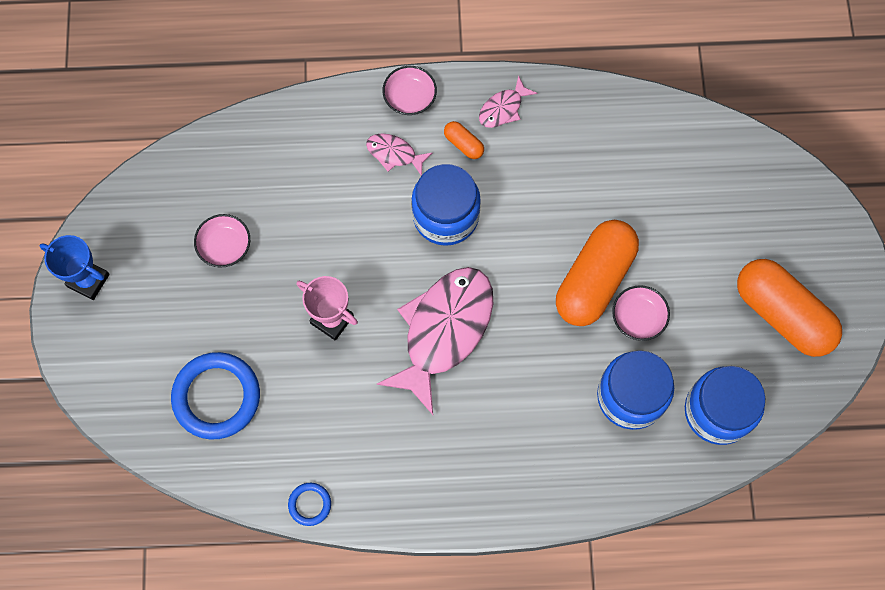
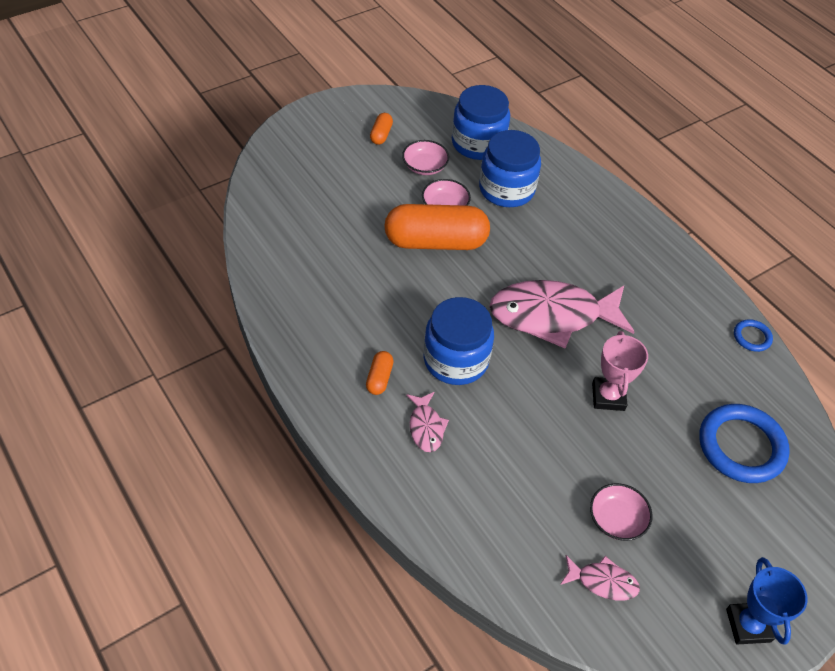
camera: 125 degrees left, 20 degrees down
(410, 97) = (360, 443): pink bowl -> pink bowl (425, 166)
(503, 108) = (324, 365): pink fish -> pink fish (602, 582)
(782, 314) = (381, 135): orange capsule -> orange capsule, size x0.42

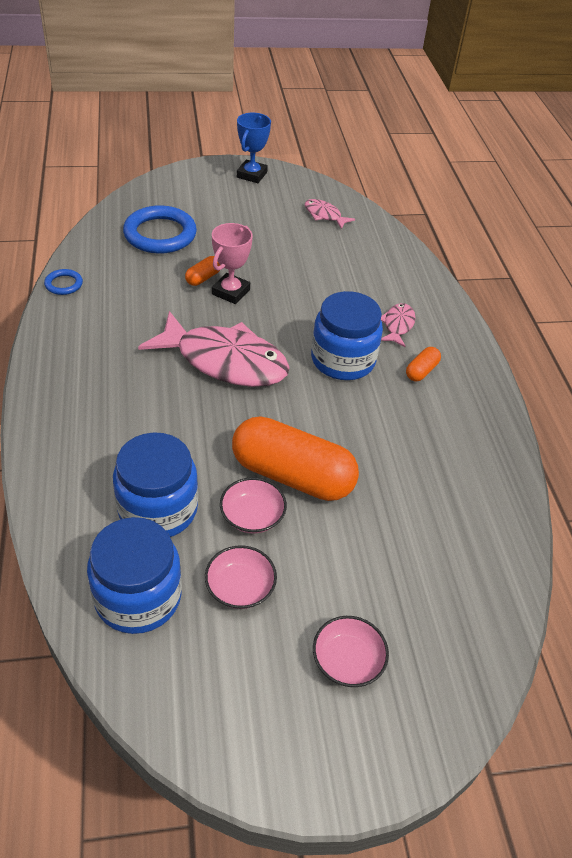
camera: 155 degrees left, 5 degrees down
(381, 135) = (271, 674): orange capsule -> orange capsule (203, 278)
(616, 519) = (289, 234): pink bowl -> pink bowl (347, 660)

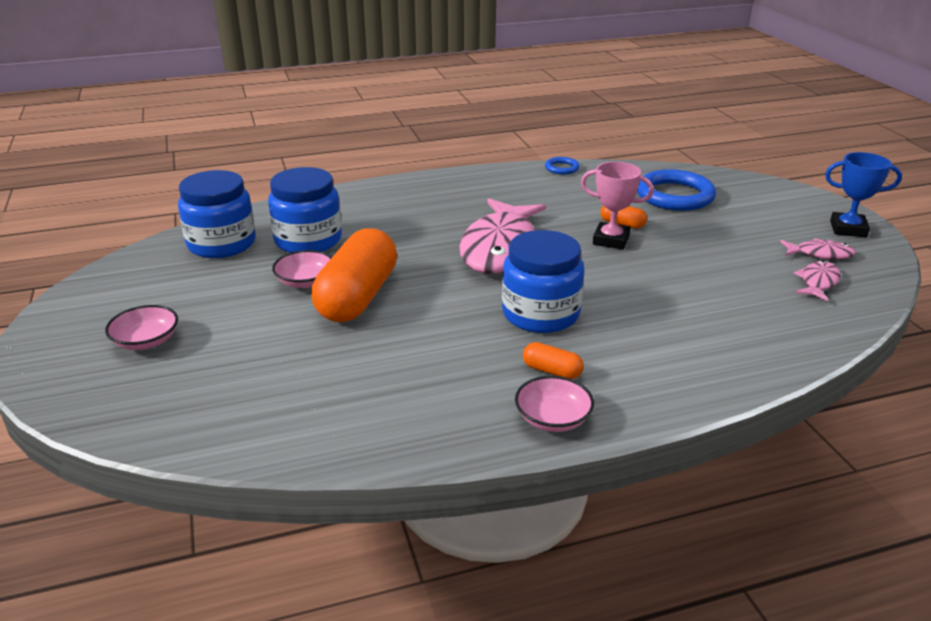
camera: 85 degrees right, 15 degrees down
(240, 587) = (228, 283): pink bowl -> pink bowl (553, 418)
(397, 325) = (630, 349): pink fish -> pink fish (820, 254)

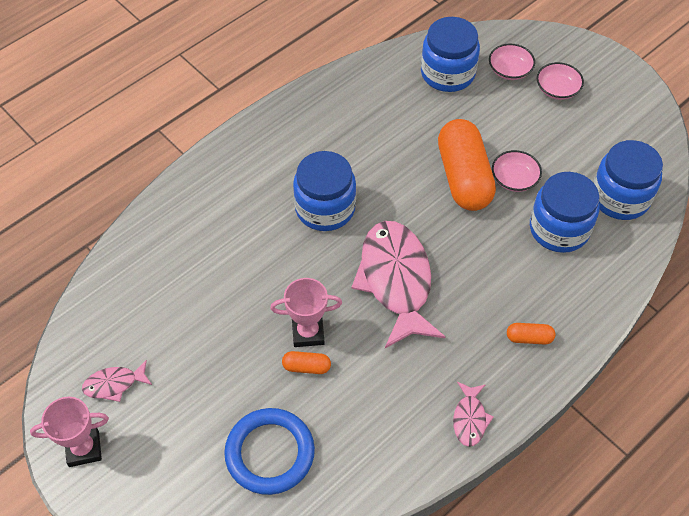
camera: 155 degrees right, 25 degrees up
(257, 402) = (447, 73): none -> blue jar
(552, 371) = (294, 156): orange capsule -> orange capsule (529, 338)
(553, 418) = (278, 121): pink bowl -> pink bowl (509, 70)
(562, 168) = (415, 472): blue ring -> none
(818, 282) = (118, 333): pink fish -> pink fish (470, 419)
(848, 229) = (84, 449): blue trophy -> pink trophy

